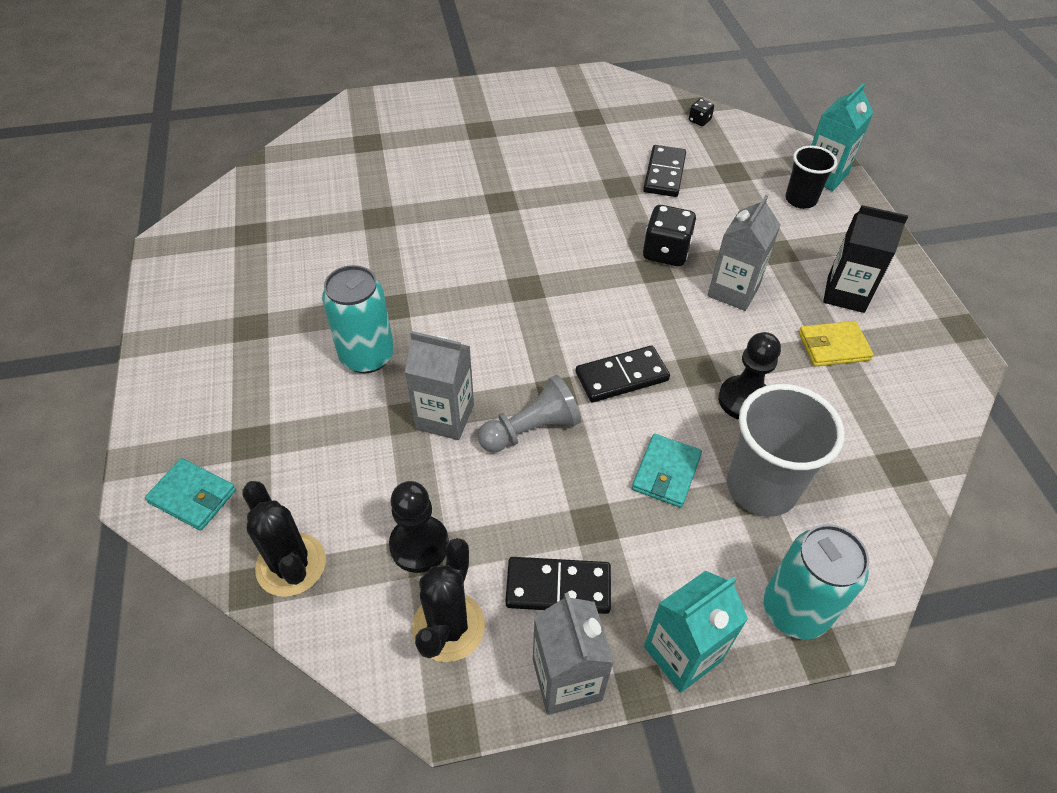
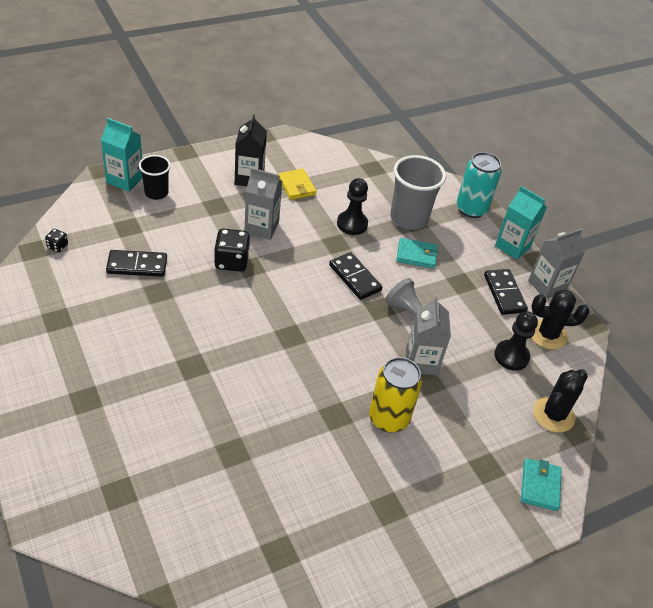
camera: 110 degrees left, 5 degrees down
(367, 356) = (388, 418): turquoise can -> yellow can

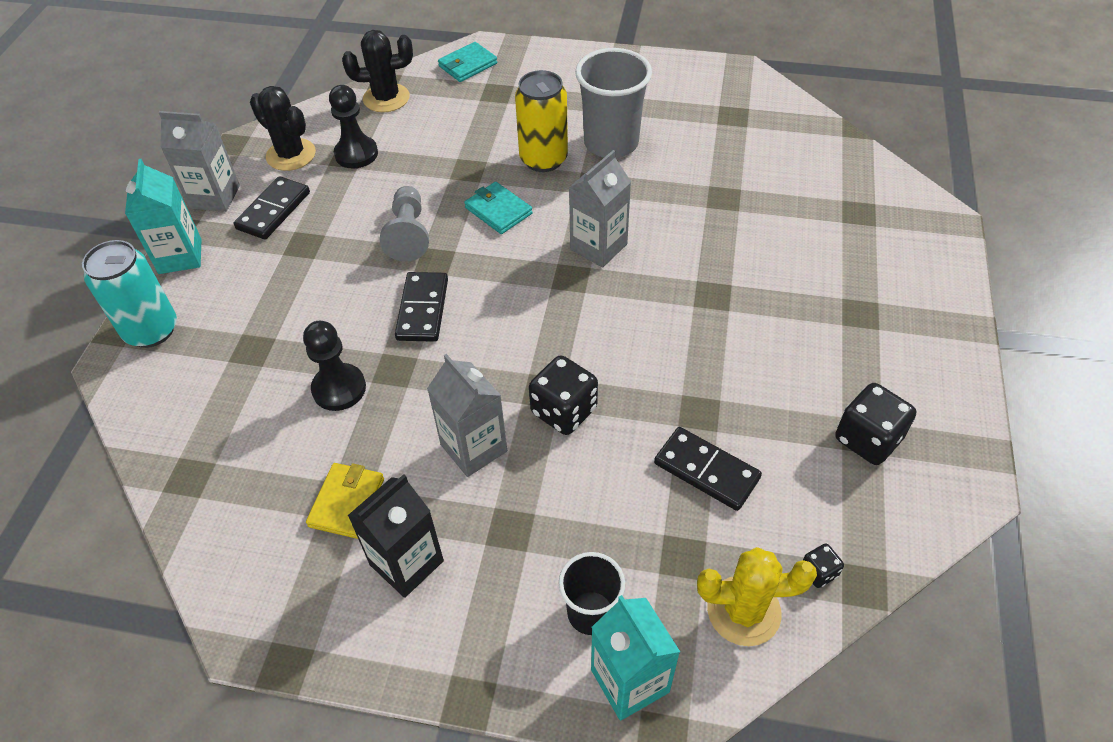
camera: 135 degrees left, 5 degrees up
(53, 318) = (867, 439): none -> black dice
(87, 219) = (743, 611): none -> yellow cactus
(409, 218) = (252, 358): grey cup -> grey cup (611, 143)
(416, 255) = (311, 302): turquoise wallet -> turquoise wallet (498, 211)
(421, 362) = (454, 189): grey carton -> grey carton (598, 247)

